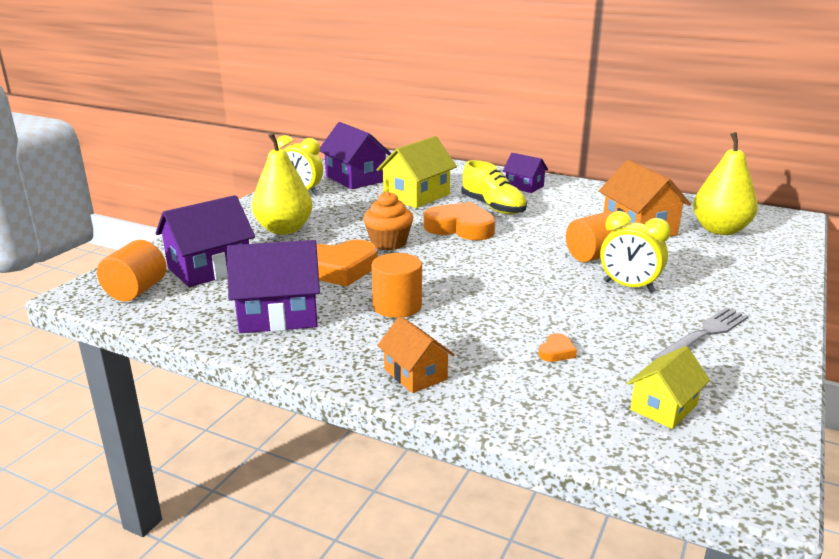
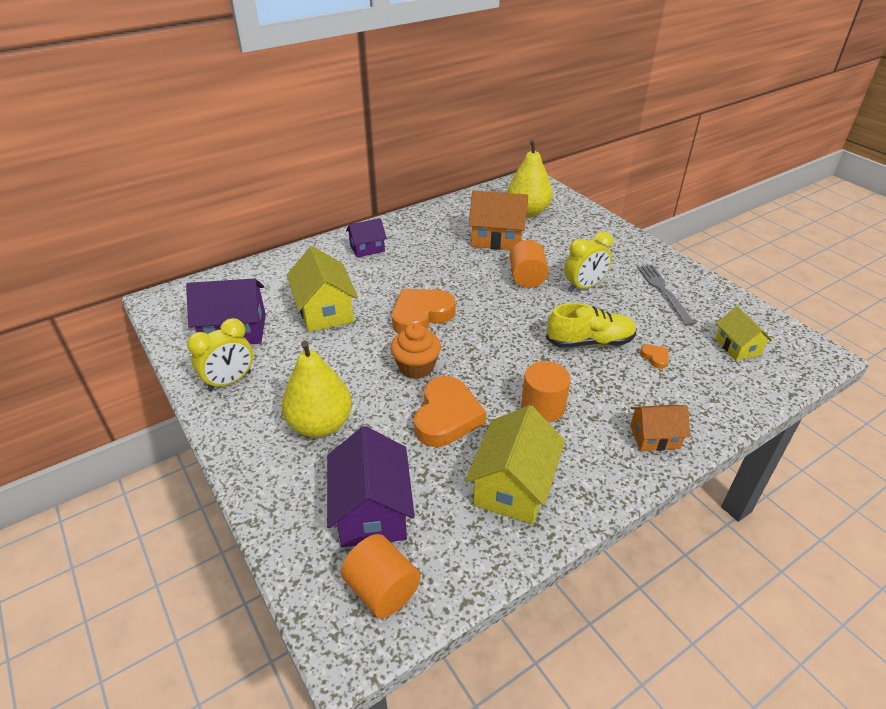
camera: 60 degrees left, 15 degrees up
(278, 315) = (513, 486): purple house -> yellow house
(493, 207) = (395, 282): yellow shoe -> yellow shoe (589, 342)

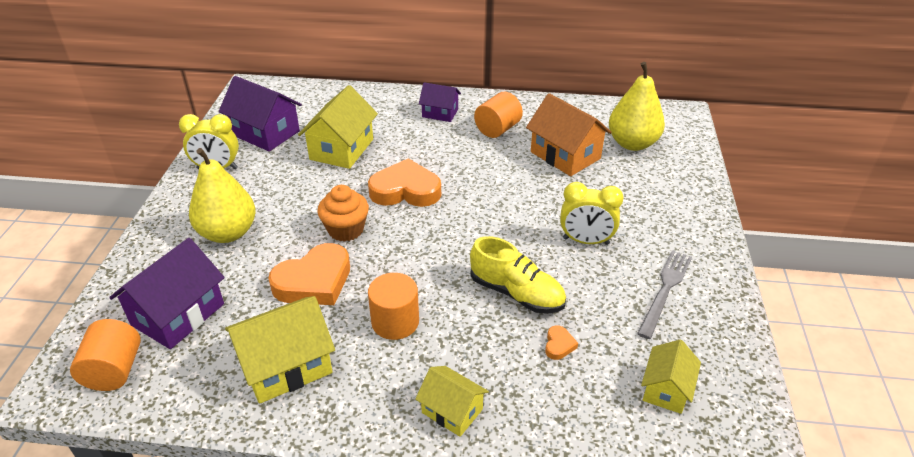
camera: 40 degrees right, 0 degrees up
(527, 278) = (541, 205): orange cylinder -> orange cylinder (497, 129)
(654, 437) = (452, 411): orange house -> yellow house

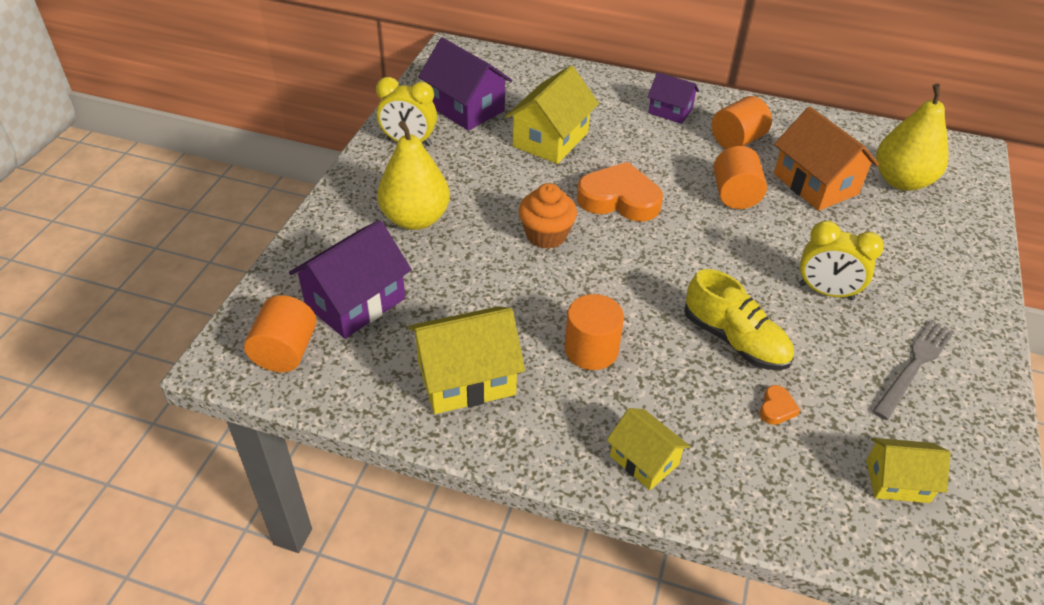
camera: 10 degrees right, 5 degrees up
(314, 281) = (505, 289): orange heart -> none
(501, 173) = (735, 195): none -> orange cylinder
(666, 389) = (897, 481): yellow house -> yellow house turned 60 degrees clockwise

